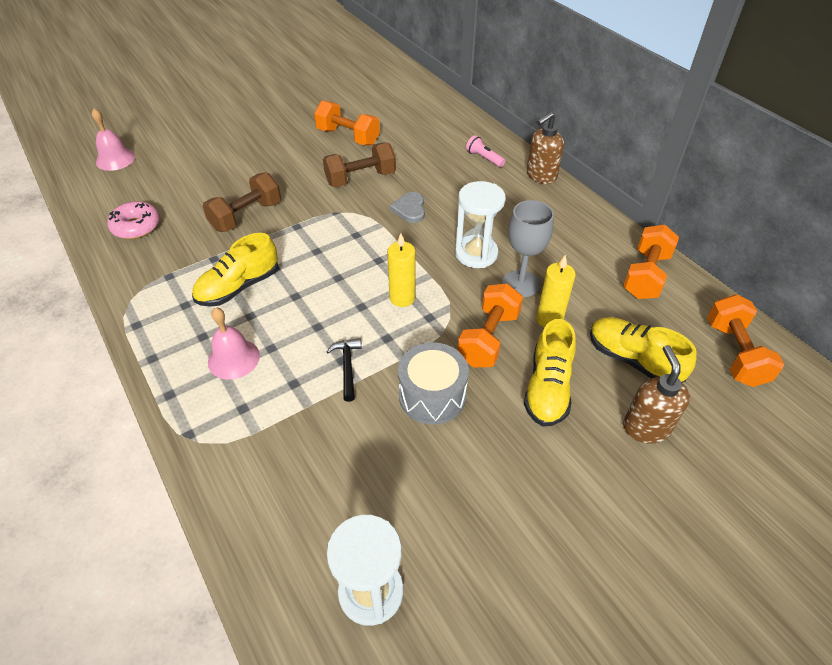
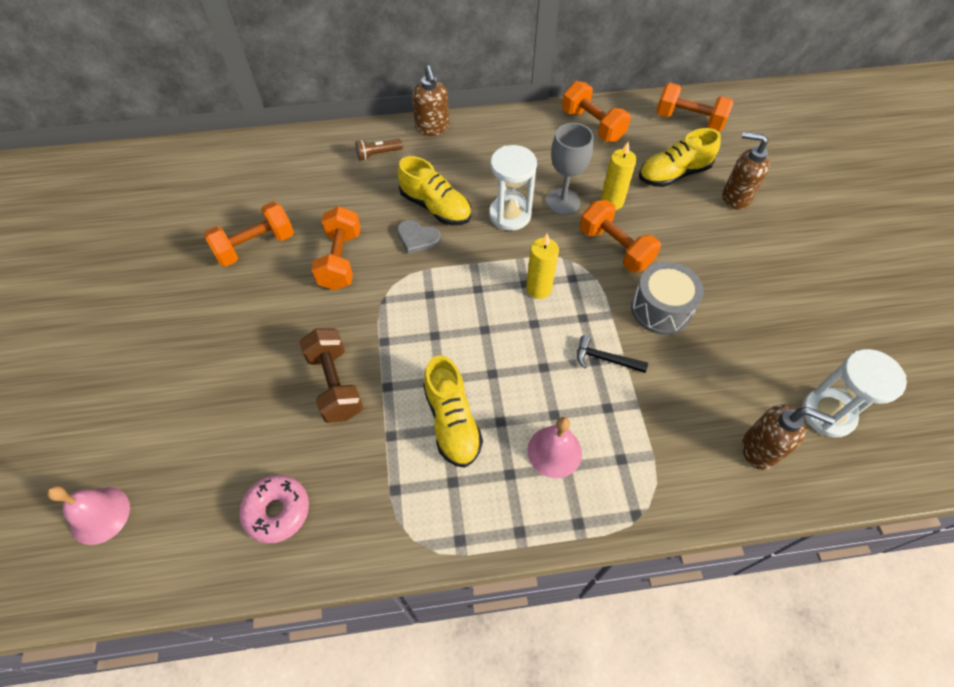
camera: 65 degrees left, 10 degrees up
(295, 526) = (760, 449): none -> brown soap dispenser
(360, 178) = (340, 260): brown dumbbell -> orange dumbbell
(484, 158) = (378, 154): pink flashlight -> brown flashlight
(547, 388) = (681, 234): yellow shoe -> yellow shoe (436, 207)

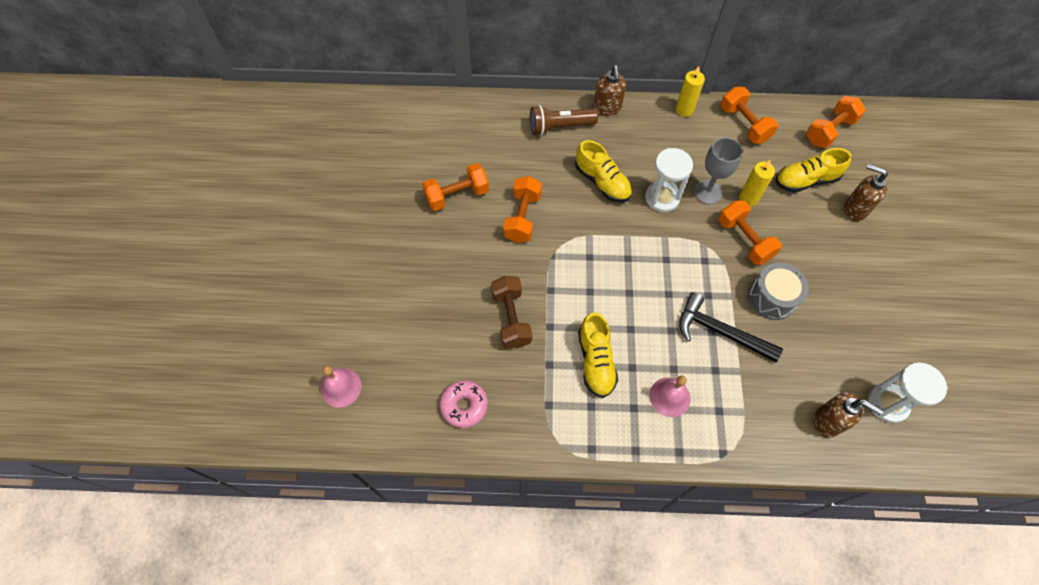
camera: 10 degrees right, 5 degrees up
(378, 154) = (560, 127): brown flashlight -> brown flashlight, size x1.76
(417, 238) = (585, 207): grey heart -> none
(538, 289) = (676, 265): yellow candle -> yellow candle (684, 110)
(605, 359) = (720, 332): black hammer -> black hammer, size x1.86
(689, 120) = (829, 131): orange dumbbell -> orange dumbbell turned 75 degrees counterclockwise

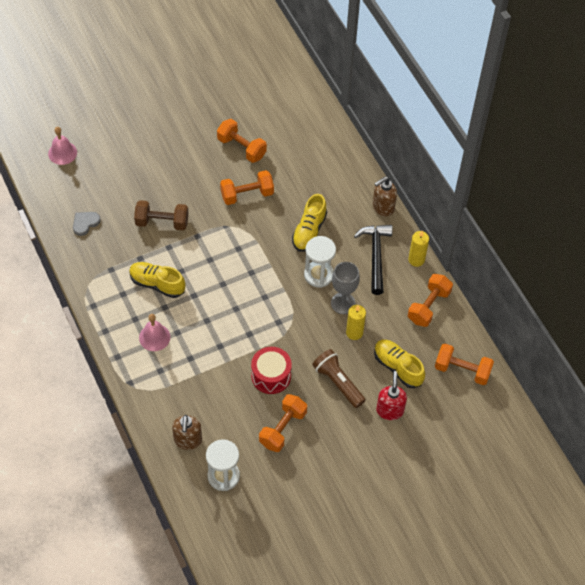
camera: 60 degrees right, 5 degrees down
(464, 406) = (85, 223): pink donut -> grey heart
(511, 318) = (162, 222): brown dumbbell -> brown dumbbell turned 45 degrees clockwise
(560, 127) = (344, 184): brown flashlight -> brown flashlight (338, 383)
(596, 361) = (157, 284): yellow shoe -> yellow shoe turned 60 degrees clockwise
(720, 332) = (223, 351): black hammer -> black hammer (375, 256)
(744, 240) = (312, 342): orange dumbbell -> orange dumbbell (283, 429)
(772, 298) = (271, 376): grey drum -> red drum
(854, 209) = (390, 410): brown soap dispenser -> red soap dispenser

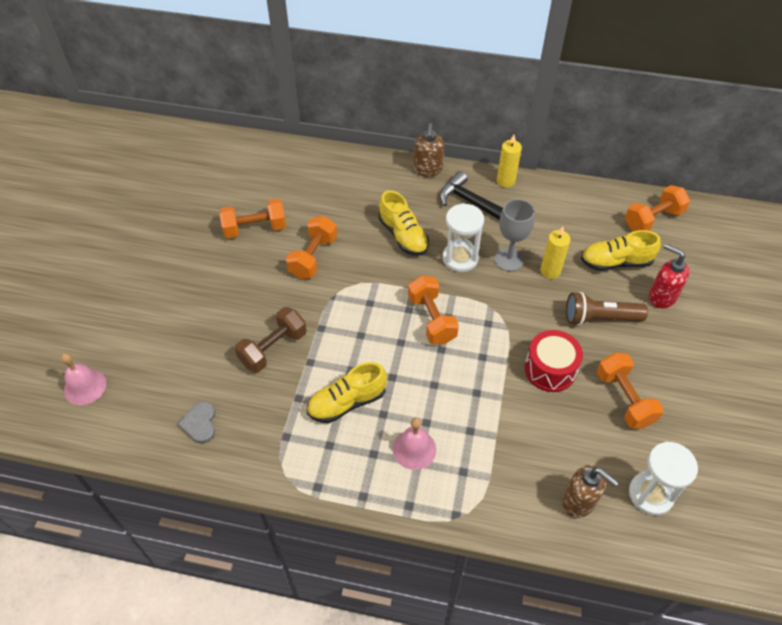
camera: 50 degrees left, 5 degrees down
(428, 306) = (564, 202): orange dumbbell -> orange dumbbell (432, 319)

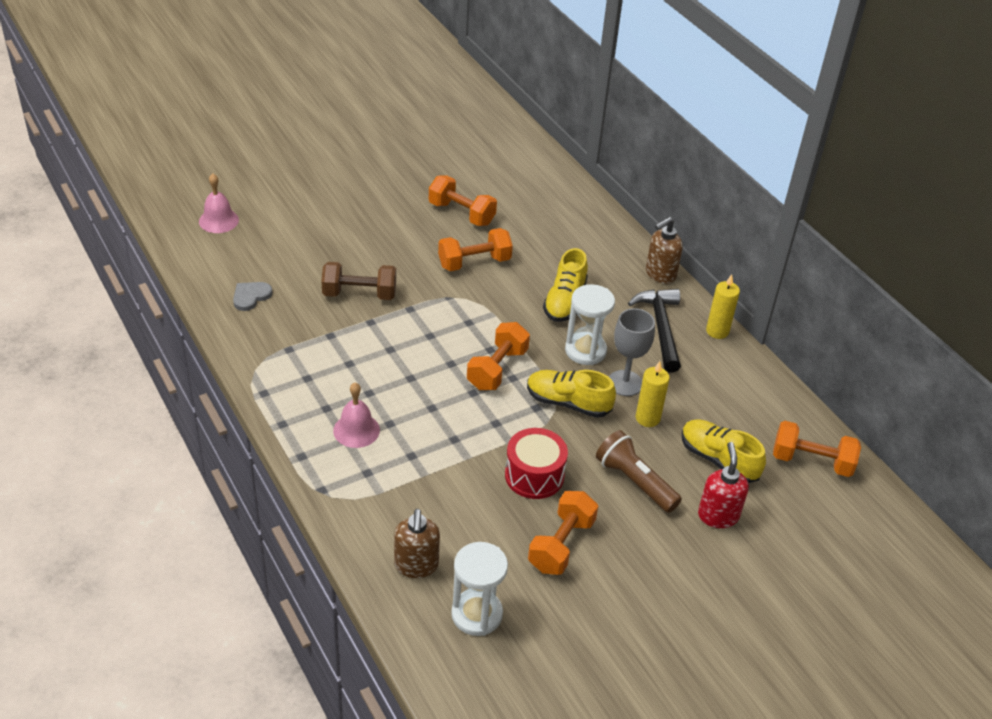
camera: 45 degrees right, 10 degrees down
(347, 402) = (356, 365): yellow shoe -> yellow shoe (568, 403)

